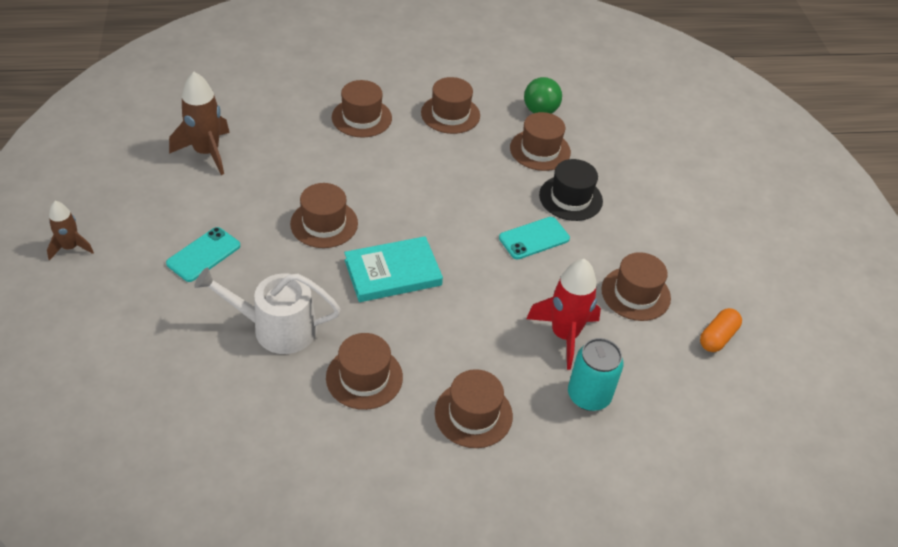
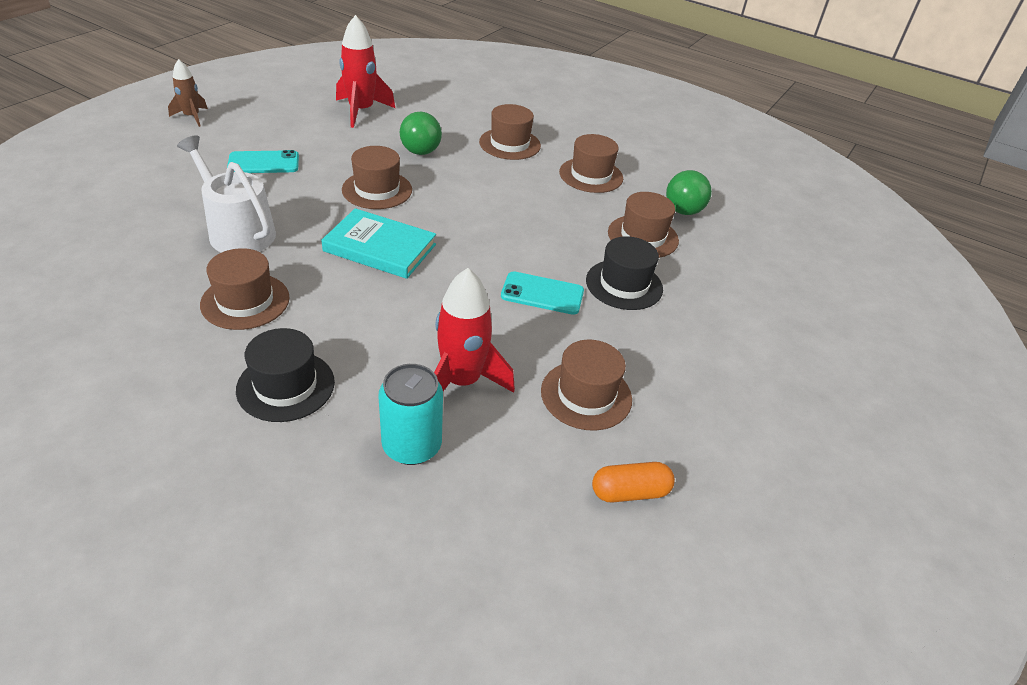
camera: 40 degrees right, 5 degrees down
(207, 152) = (361, 111): brown rocket -> red rocket
(308, 166) = (420, 152): none -> green ball
(473, 414) = (286, 386): brown hat -> black hat

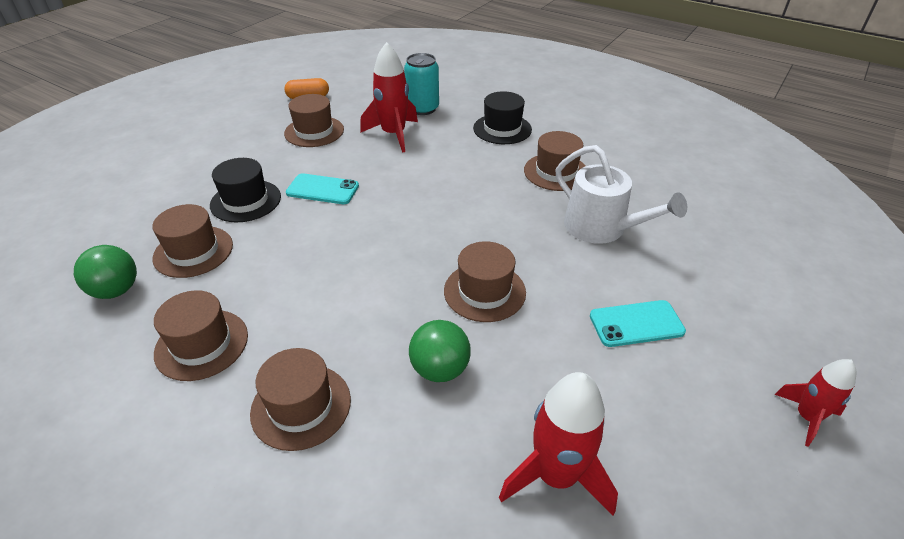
camera: 175 degrees left, 0 degrees up
(192, 117) = (806, 417): brown rocket -> red rocket
(380, 248) = (465, 221): turquoise book -> none

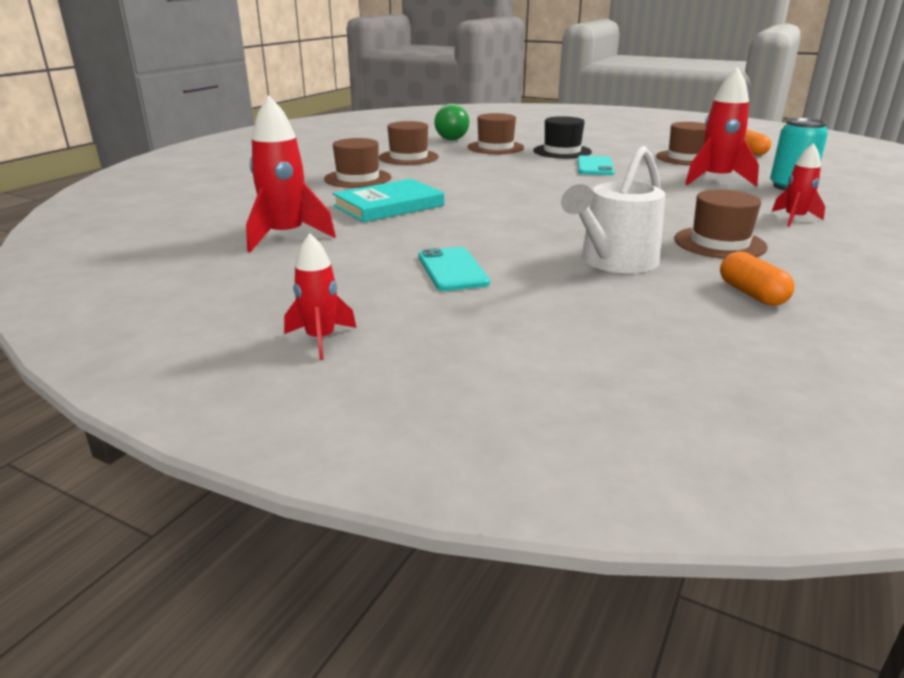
camera: 85 degrees right, 15 degrees down
(440, 369) = (389, 206): green ball -> turquoise book
(484, 291) = (481, 216): brown hat -> none
(502, 129) = (794, 219): black hat -> red rocket
(649, 183) = (751, 294): none -> orange capsule

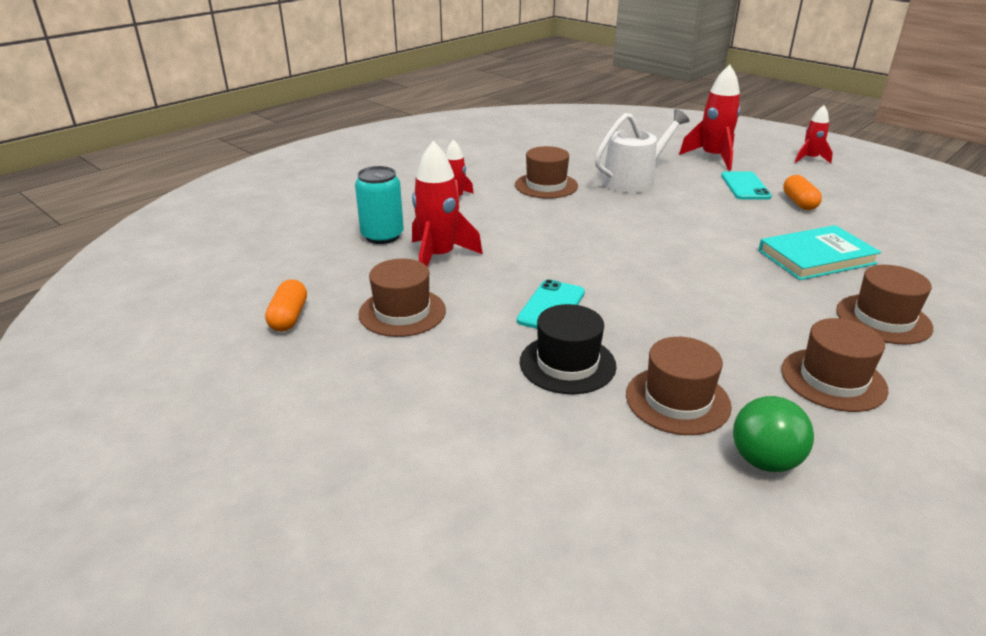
camera: 165 degrees left, 5 degrees up
(286, 236) = (890, 228): red rocket -> red rocket (713, 158)
(751, 294) = (572, 156): orange capsule -> orange capsule (799, 202)

